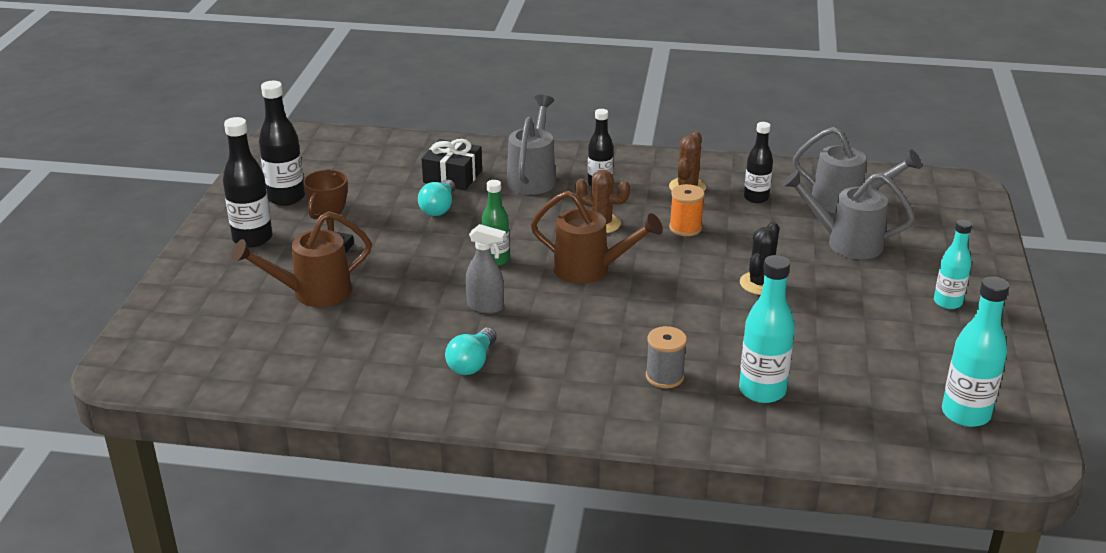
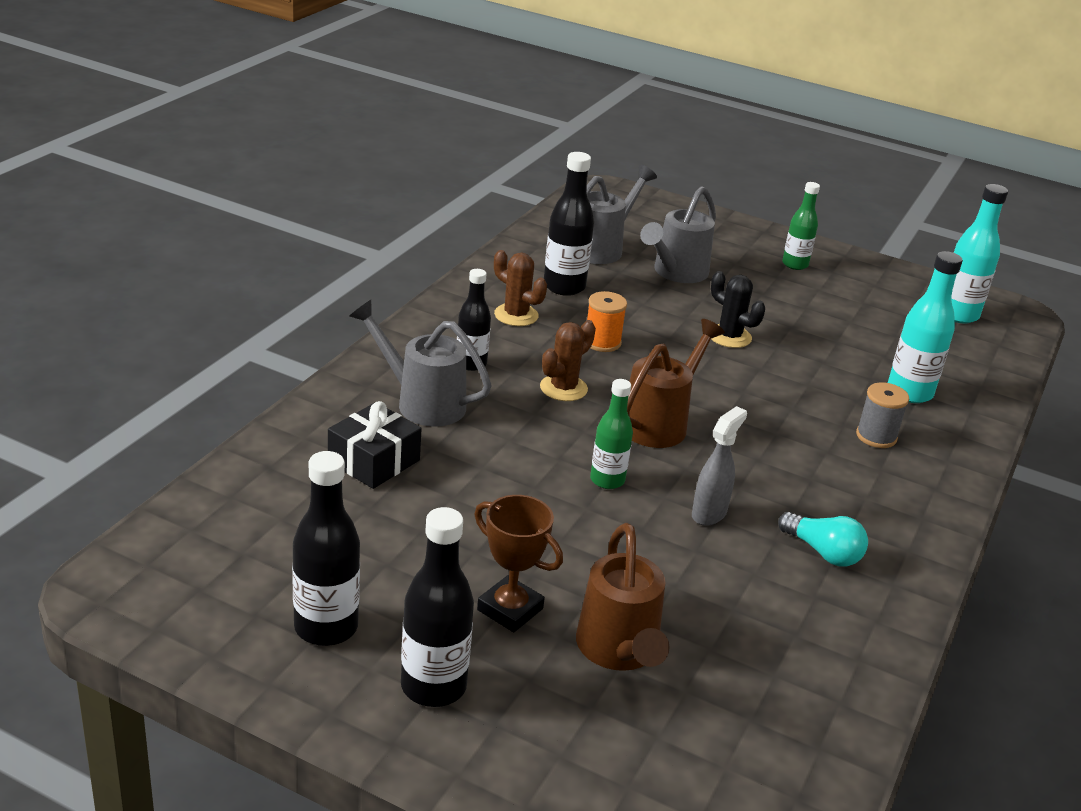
camera: 75 degrees left, 0 degrees up
(439, 208) = (452, 492): turquoise light bulb -> none
(756, 198) = (564, 287): black bottle -> black bottle, size x1.51
(947, 302) = (795, 264): turquoise bottle -> green bottle

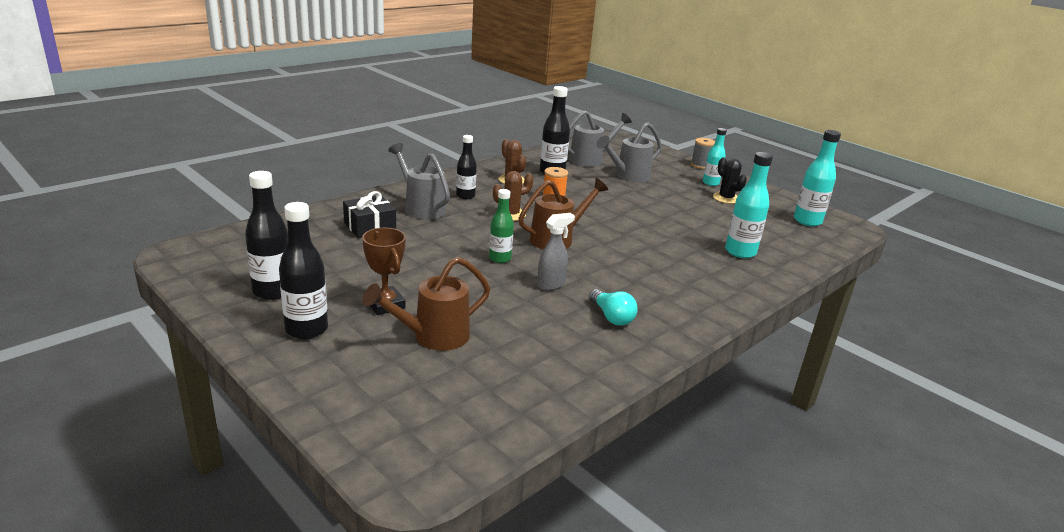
camera: 20 degrees right, 5 degrees down
(619, 650) = (434, 337): brown watering can -> brown watering can turned 45 degrees clockwise
(729, 336) = (638, 208): black cactus -> black cactus (726, 198)
(795, 264) = (710, 183): green bottle -> turquoise bottle
(876, 436) = (698, 269): grey spool -> grey spool (700, 165)

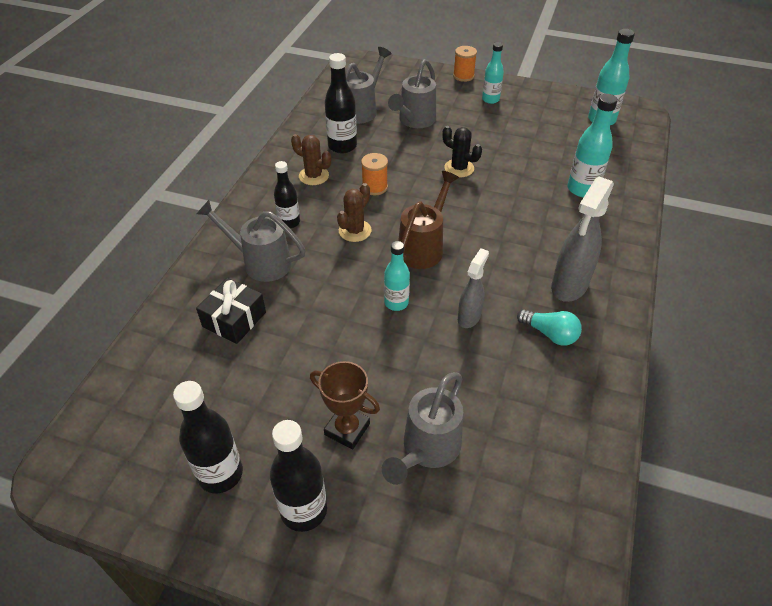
camera: 25 degrees left, 20 degrees up
(434, 337) = (427, 449): brown watering can -> grey watering can
(500, 258) = (396, 303): green bottle -> turquoise bottle
(661, 298) = (569, 286): none -> grey spray bottle
(700, 165) = (463, 76): grey spool -> orange spool
(726, 198) = (518, 117): black cactus -> black cactus (459, 168)

